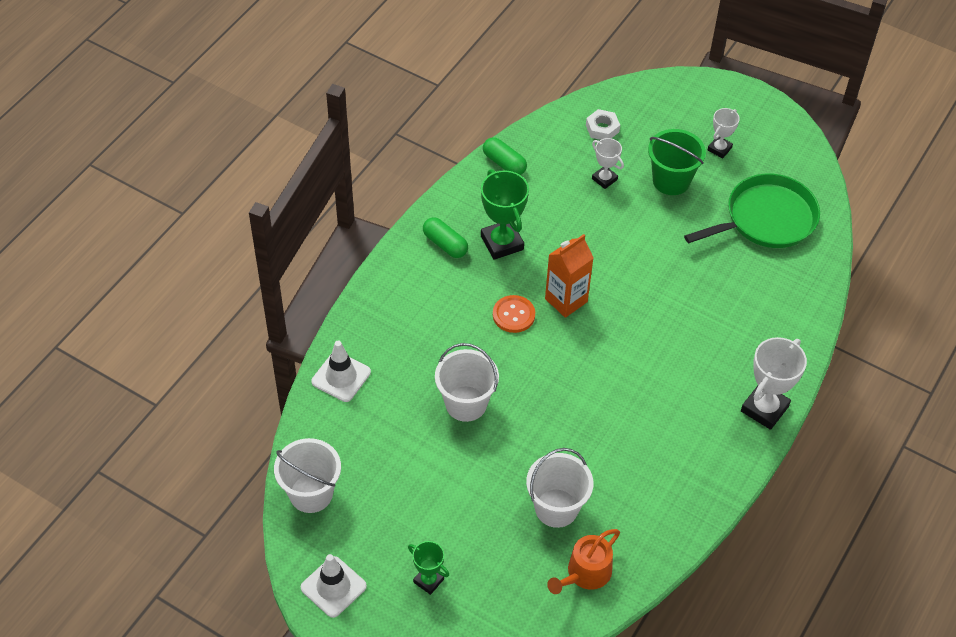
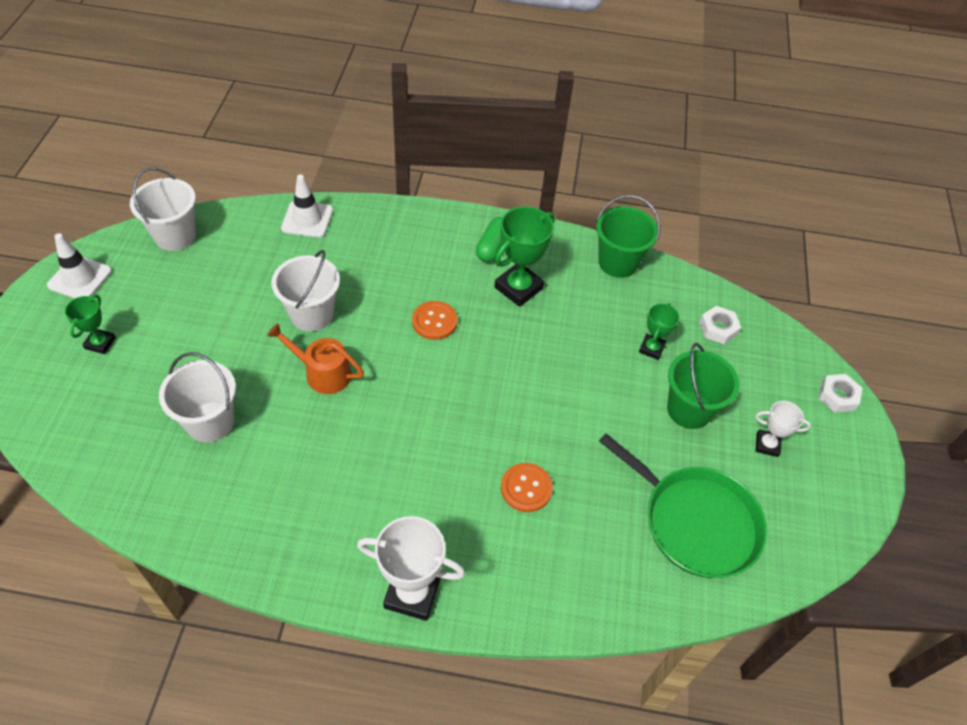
camera: 65 degrees right, 0 degrees up
(504, 163) = (618, 262): green capsule -> green bucket
(566, 300) = (474, 359): orange carton -> none
(585, 573) = (135, 469): orange watering can -> orange watering can (323, 373)
(604, 179) = (651, 348): white trophy -> green trophy
(694, 88) = (837, 396): none -> white nut
(702, 309) = (526, 488): none -> orange button

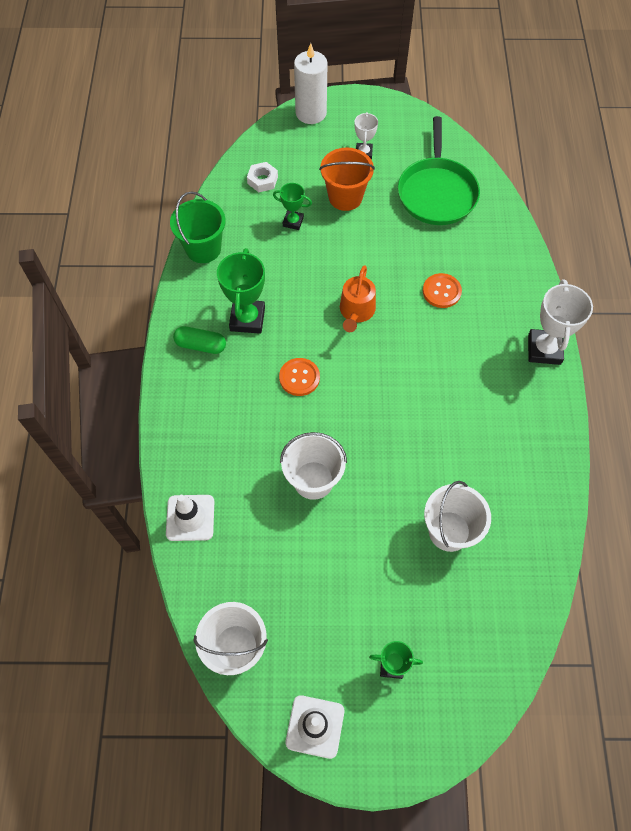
camera: 95 degrees left, 10 degrees up
(323, 373) = (376, 454): orange watering can -> orange watering can (356, 311)
(518, 288) = (247, 319): green trophy -> green trophy turned 60 degrees clockwise
(689, 409) = (345, 197): green bucket -> orange bucket
(695, 522) = (437, 192): green pan -> green pan turned 150 degrees clockwise
(837, 396) = (311, 113): white nut -> white candle

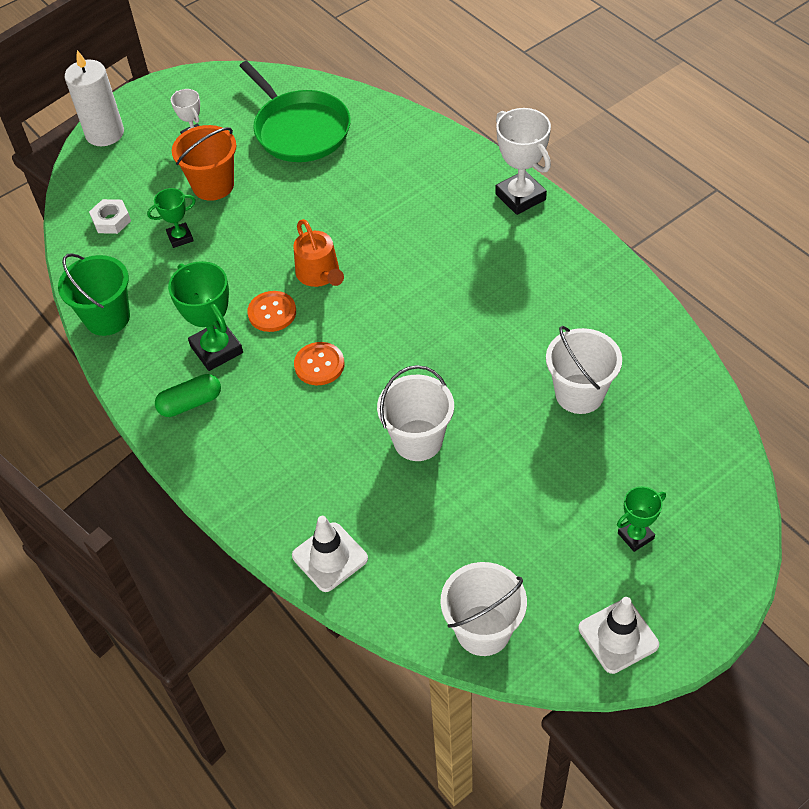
camera: 35 degrees left, 10 degrees down
(441, 291) = (384, 208): orange button -> orange button (272, 313)

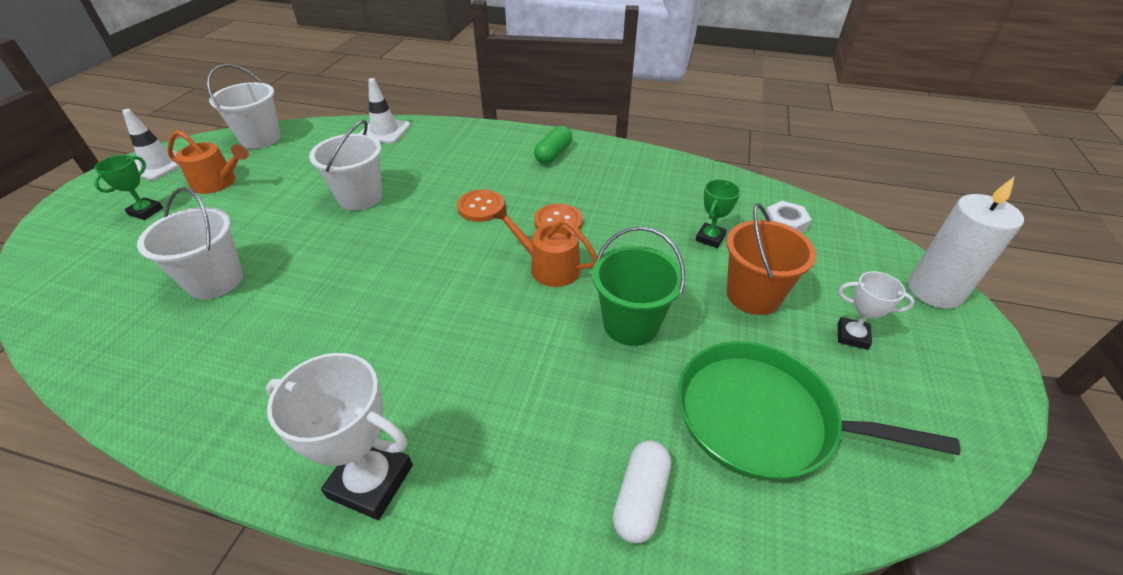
camera: 140 degrees right, 10 degrees down
(107, 318) = (677, 169): green bucket -> green bucket (631, 324)
(216, 349) = (573, 184): green trophy -> none
(396, 130) = (640, 498): none -> white capsule
(553, 551) = (218, 182): none -> orange watering can

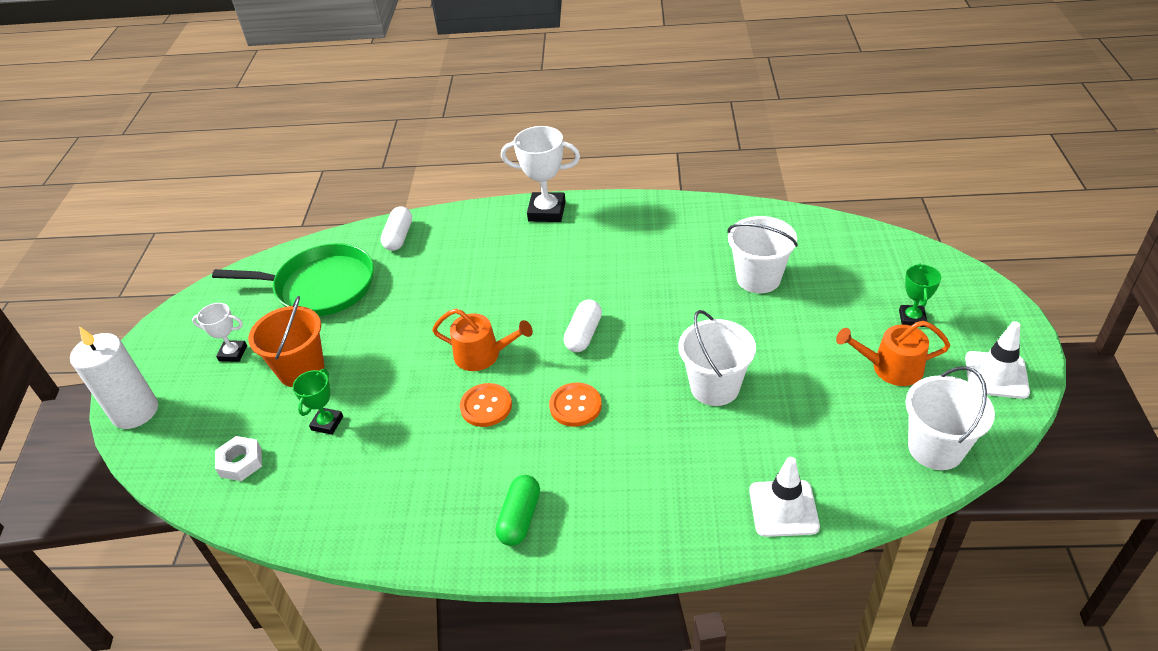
camera: 170 degrees right, 0 degrees up
(438, 264) = (583, 334): none -> white capsule
(631, 324) = (406, 323): green bucket -> none

